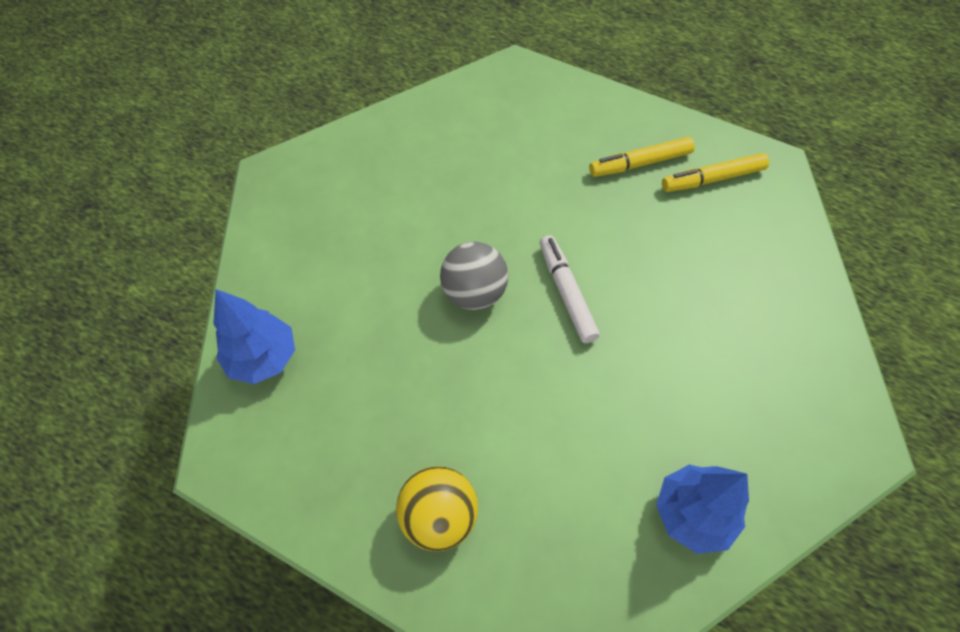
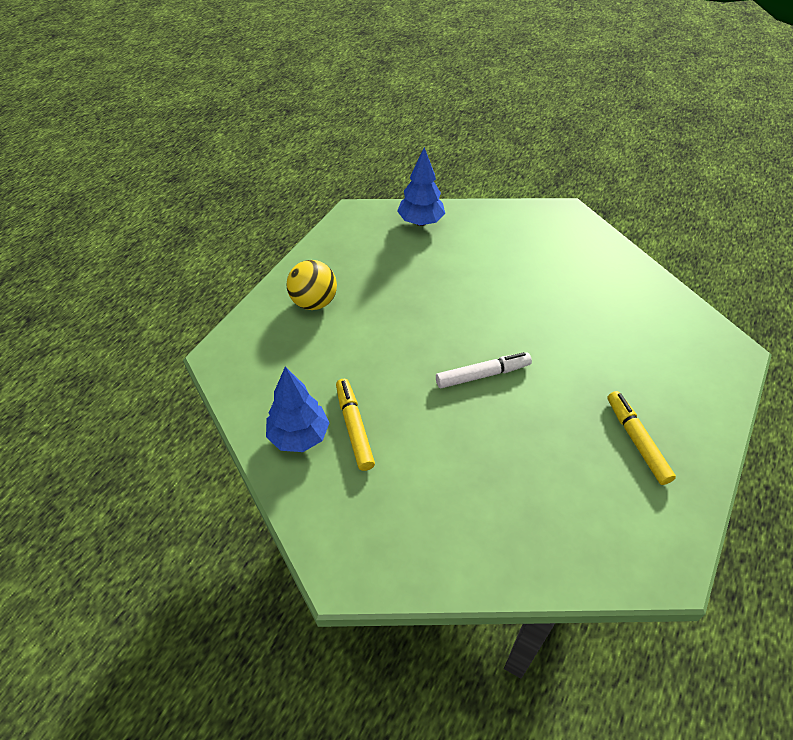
camera: 90 degrees right, 10 degrees down
(474, 293) = (477, 320): grey ball -> none
(712, 179) = (631, 502): yellow marker -> yellow marker (354, 428)

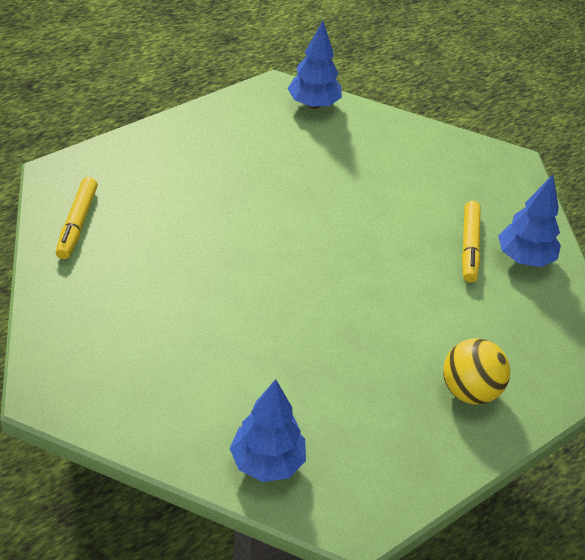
camera: 160 degrees left, 5 degrees down
(482, 375) = (320, 244): white marker -> none
(610, 560) = (313, 104): none -> blue tree
(636, 441) = (225, 151): yellow marker -> yellow marker (77, 223)

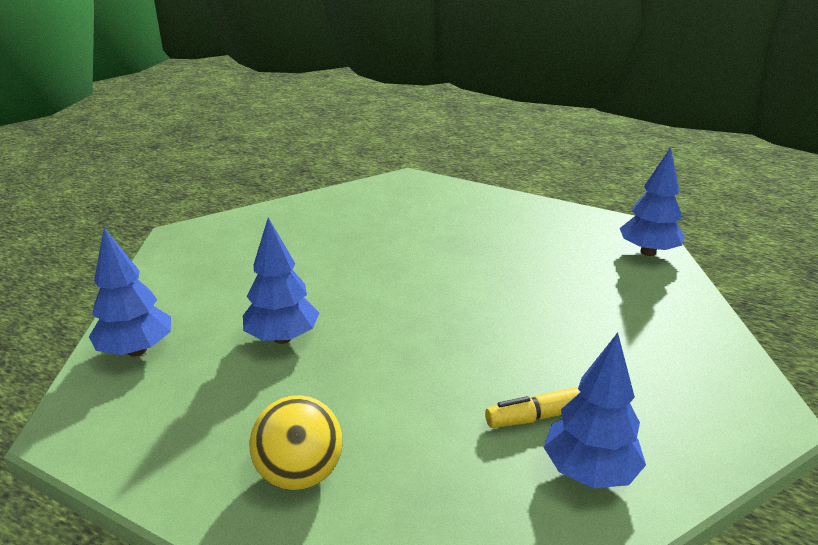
camera: 70 degrees right, 15 degrees down
(77, 223) = (363, 198): yellow marker -> none
(305, 358) = (282, 338): none -> blue tree

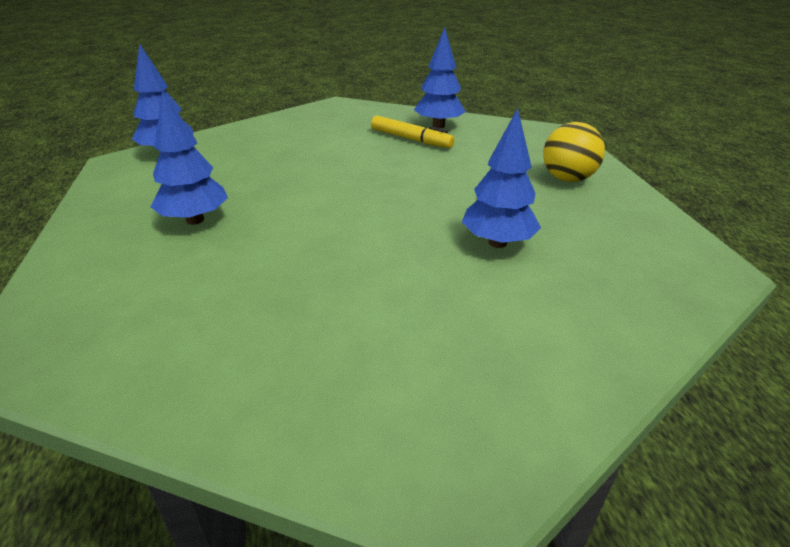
camera: 130 degrees left, 5 degrees up
(137, 350) = (637, 304): blue tree -> blue tree (195, 220)

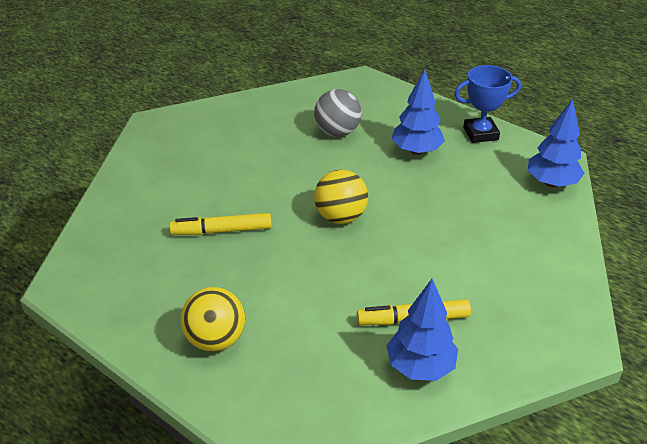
camera: 140 degrees right, 5 degrees up
(109, 204) = (480, 133): none -> blue trophy
(221, 283) = (337, 132): none -> grey ball
(366, 203) = (340, 217): none -> yellow ball
(497, 242) = (222, 231): blue tree -> yellow marker

